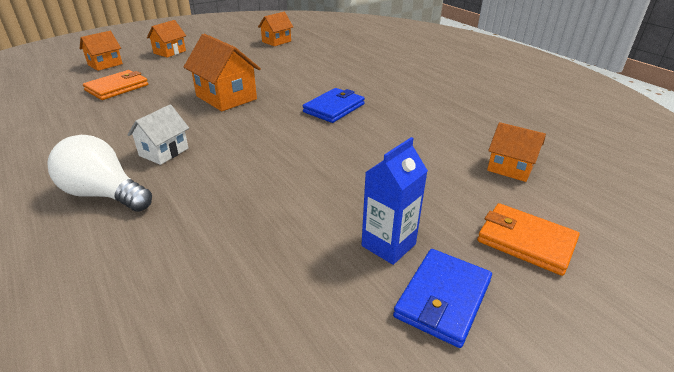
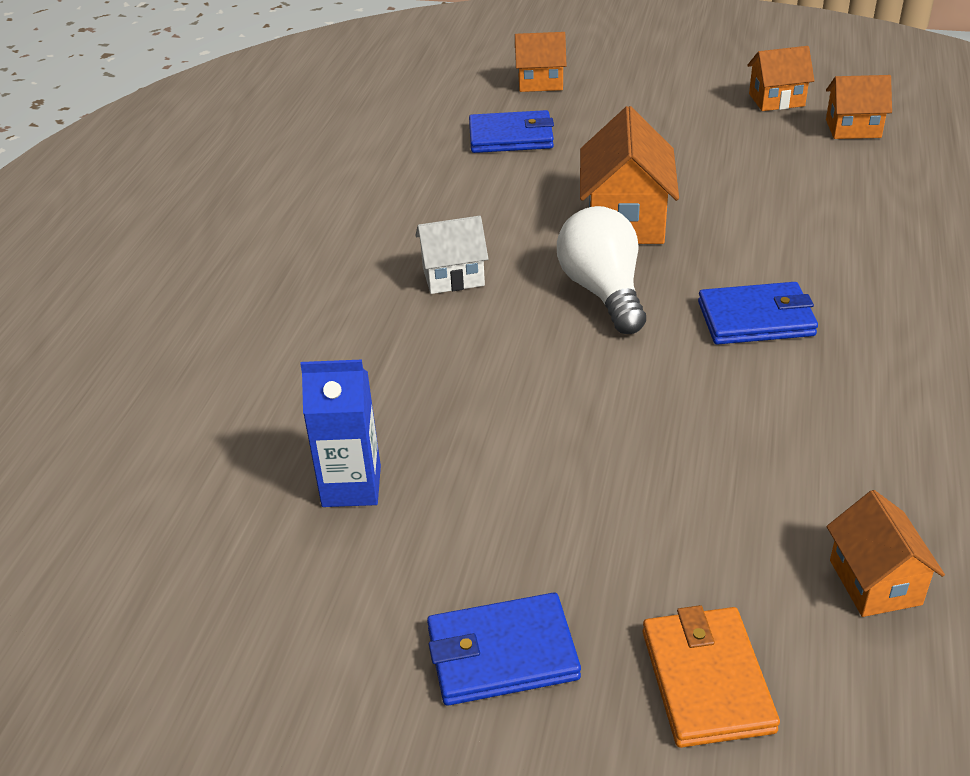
camera: 50 degrees right, 5 degrees up
(104, 194) = (341, 303): white light bulb -> white light bulb (603, 291)
(117, 88) = (511, 137): orange wallet -> blue wallet
(169, 52) = (651, 89): orange house -> orange house (776, 100)
(388, 245) = (534, 558): blue carton -> blue carton (351, 486)

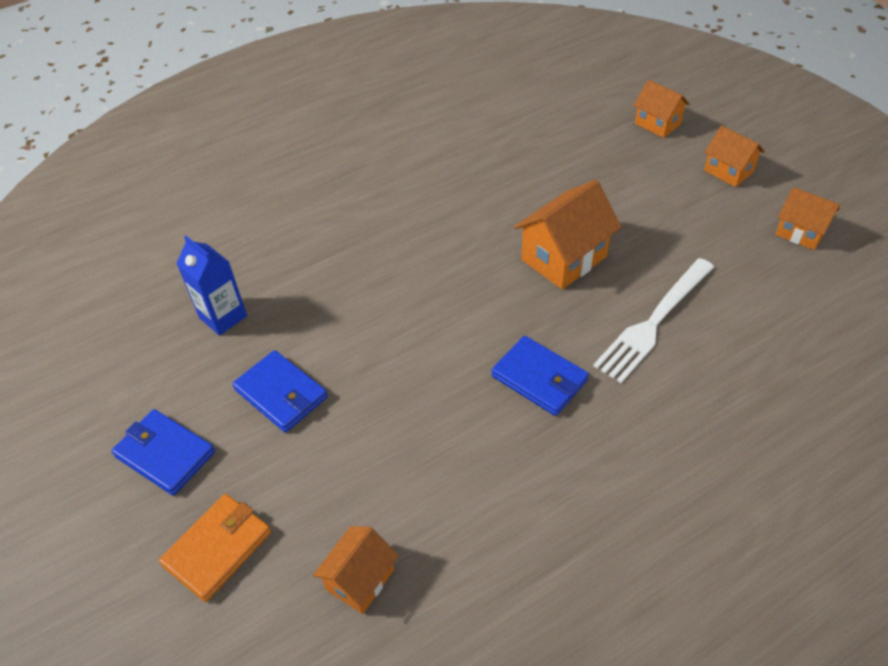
camera: 45 degrees right, 10 degrees up
(453, 276) = (422, 230): white house -> none
(511, 137) = (582, 155): blue wallet -> blue wallet (281, 394)
(603, 291) = (483, 296): white light bulb -> none
(774, 221) = (653, 322): none -> white fork
(853, 128) = (822, 290): orange house -> orange house (728, 171)

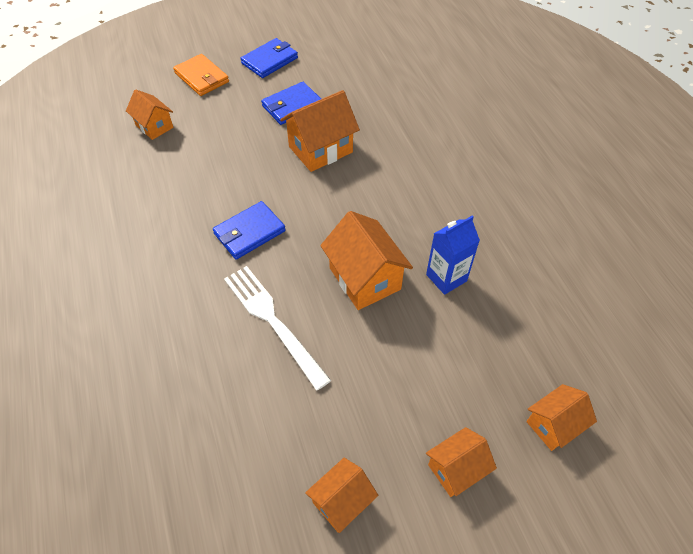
camera: 100 degrees right, 5 degrees up
(223, 317) = (365, 85): blue carton -> blue carton (446, 278)
(369, 339) = (320, 149): none -> orange house

